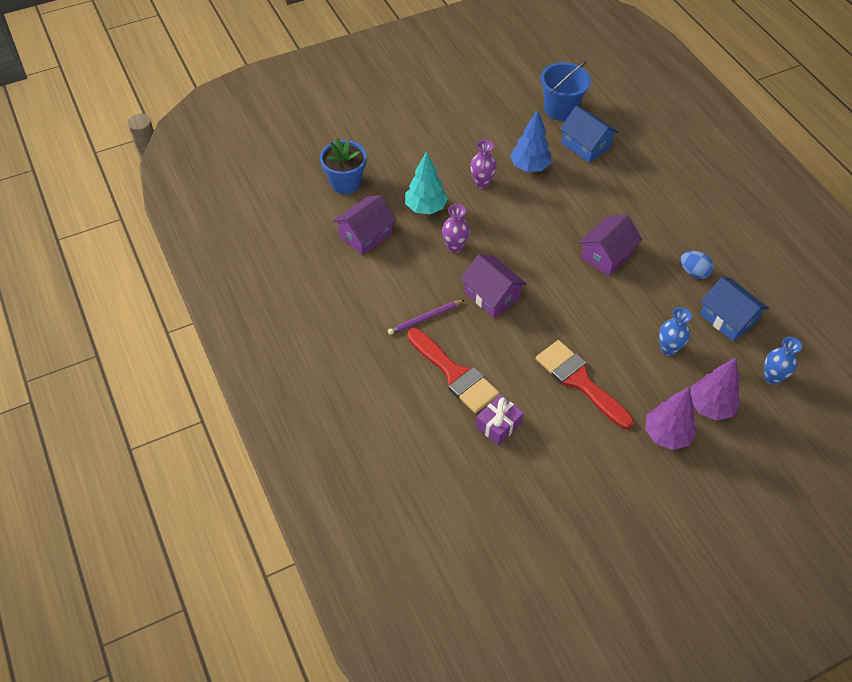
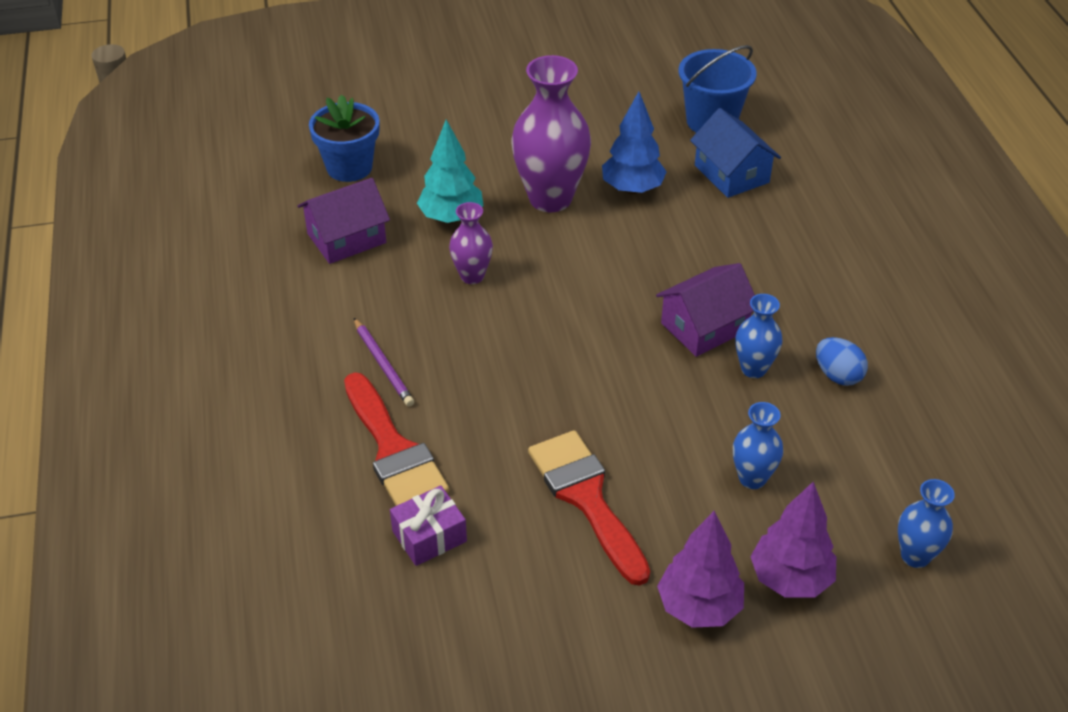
camera: 15 degrees right, 10 degrees down
(425, 318) = (383, 364): purple pencil -> purple pencil turned 105 degrees counterclockwise
(482, 183) = (550, 198): purple vase -> purple vase, size x1.92
(492, 295) = (499, 351): purple house -> none
(644, 277) = (753, 369): none -> blue vase
(728, 318) = (871, 452): blue house -> none

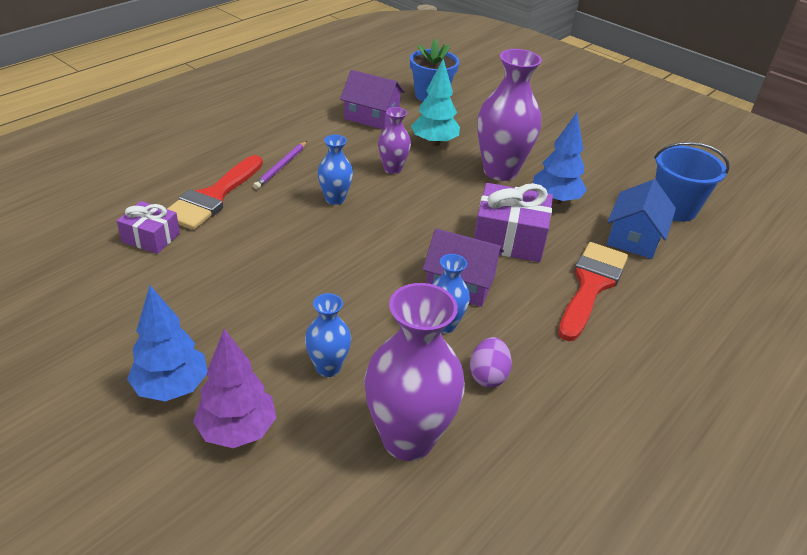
camera: 50 degrees right, 5 degrees down
(586, 498) = (237, 290): red brush -> red brush (591, 285)
(665, 256) = (509, 238): none -> purple gift
(699, 607) = (171, 387): purple tree -> blue tree
(837, 375) = (488, 375): blue egg -> purple egg
(876, 466) = (408, 439): none -> purple vase
(915, 556) = (325, 507): blue vase -> blue vase (335, 199)

